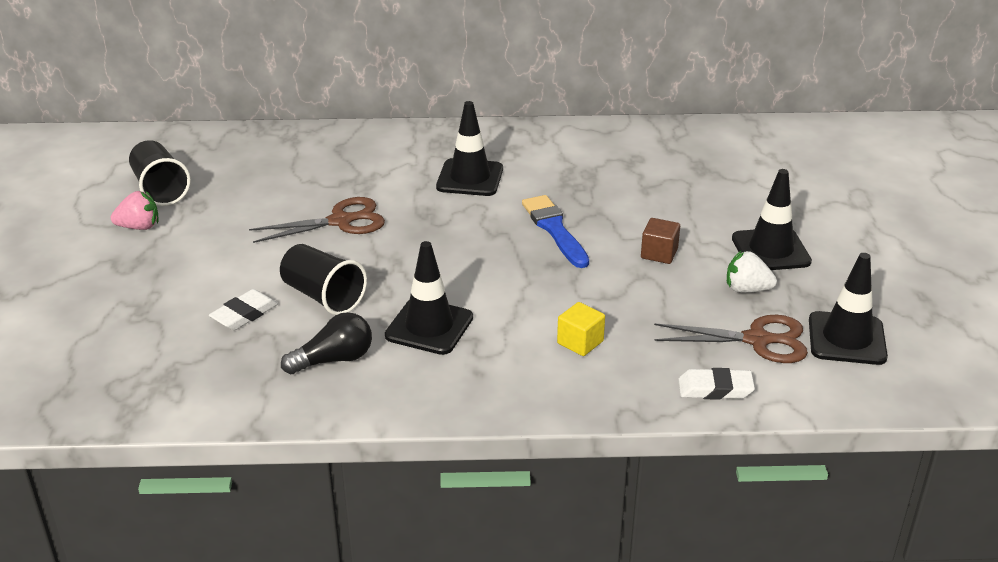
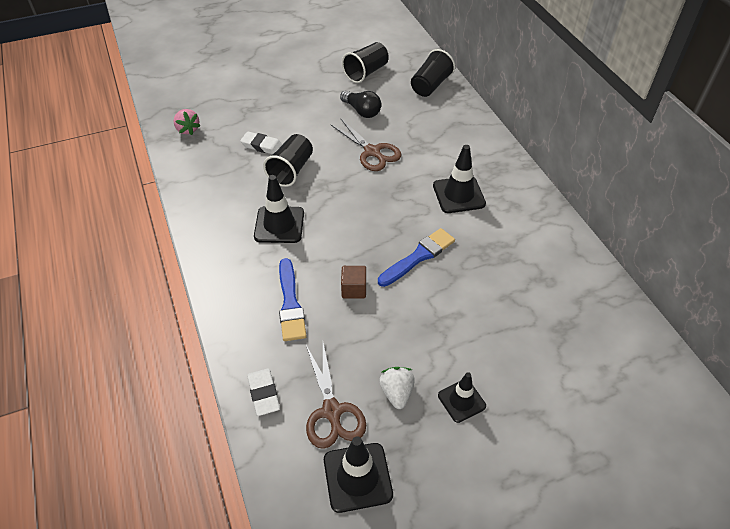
camera: 70 degrees right, 15 degrees up
(139, 227) = (325, 79): pink strawberry -> pink strawberry (188, 129)
(243, 147) = (430, 85): none -> black cup
(334, 360) = (233, 194): black light bulb -> black light bulb (362, 111)
(580, 342) = (290, 304): yellow cube -> blue brush
(659, 253) = (418, 325): brown cube -> brown cube (354, 289)
(770, 250) = (461, 401): black traffic cone -> black traffic cone, size x0.65

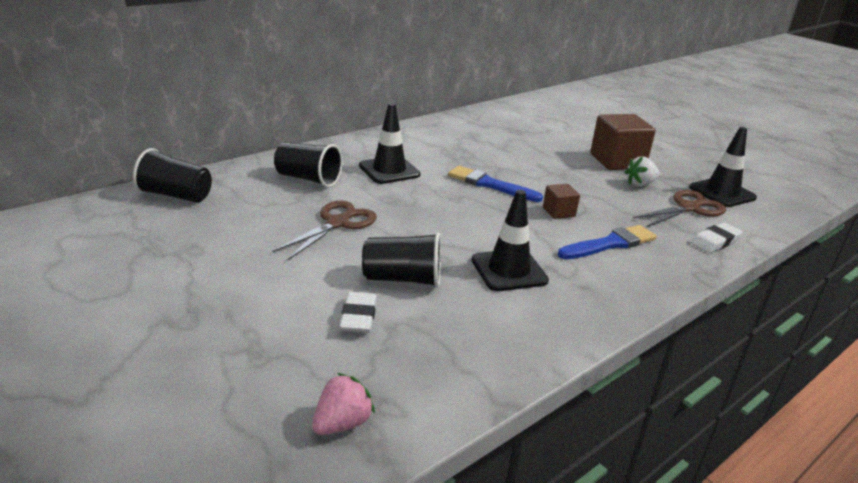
camera: 110 degrees left, 20 degrees down
(362, 111) = (246, 240): black light bulb -> none
(366, 72) = (136, 247): black cup -> black cup (308, 179)
(461, 401) = (617, 161): black traffic cone -> brown cube

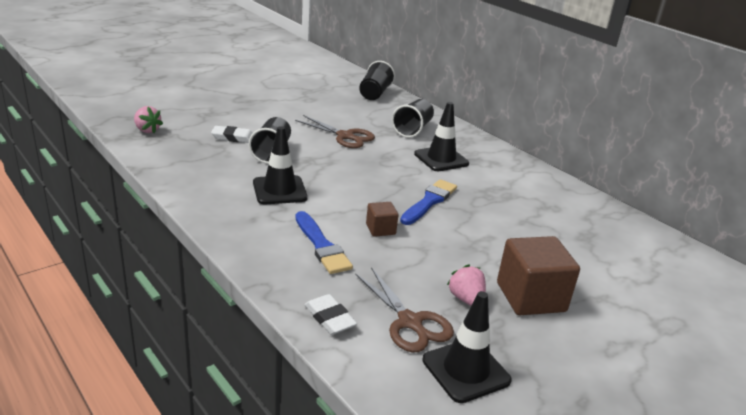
camera: 90 degrees right, 0 degrees up
(640, 184) = (466, 299): white strawberry -> pink strawberry

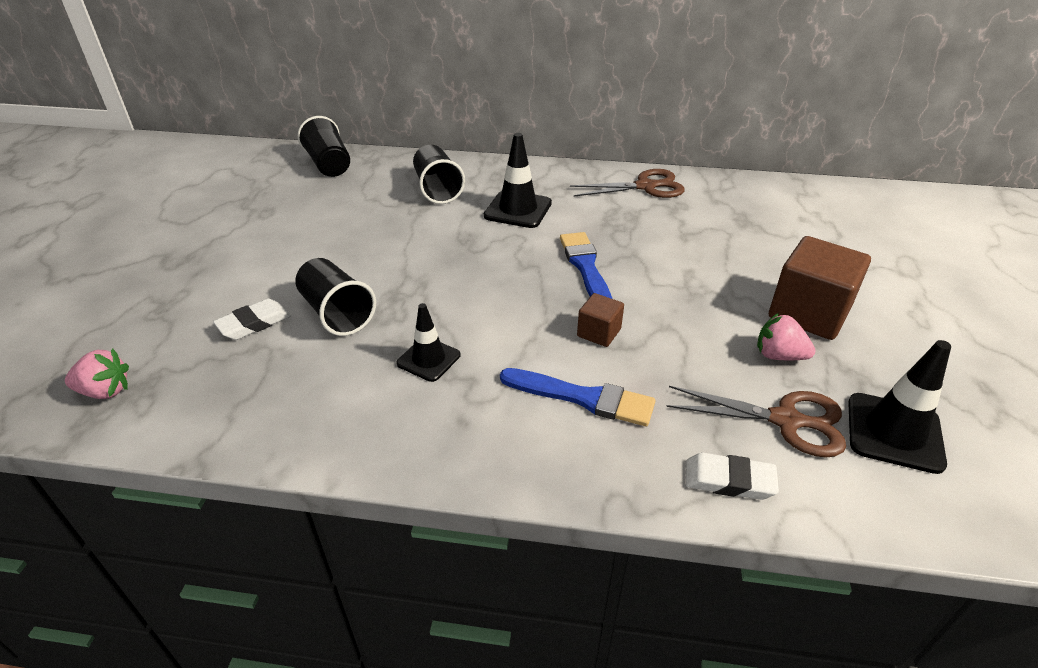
camera: 40 degrees left, 10 degrees up
(279, 190) = (428, 359): black traffic cone -> black traffic cone, size x0.65
(345, 136) = (384, 239): brown scissors -> brown scissors (645, 186)

